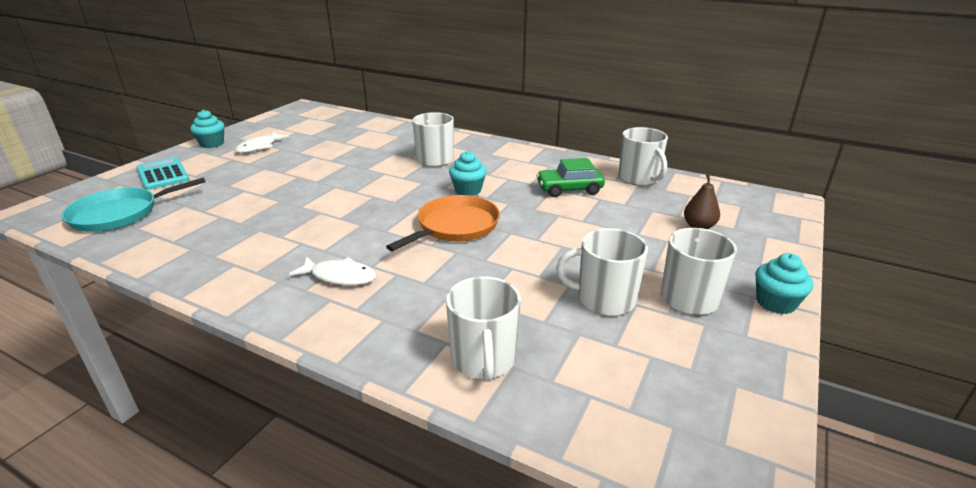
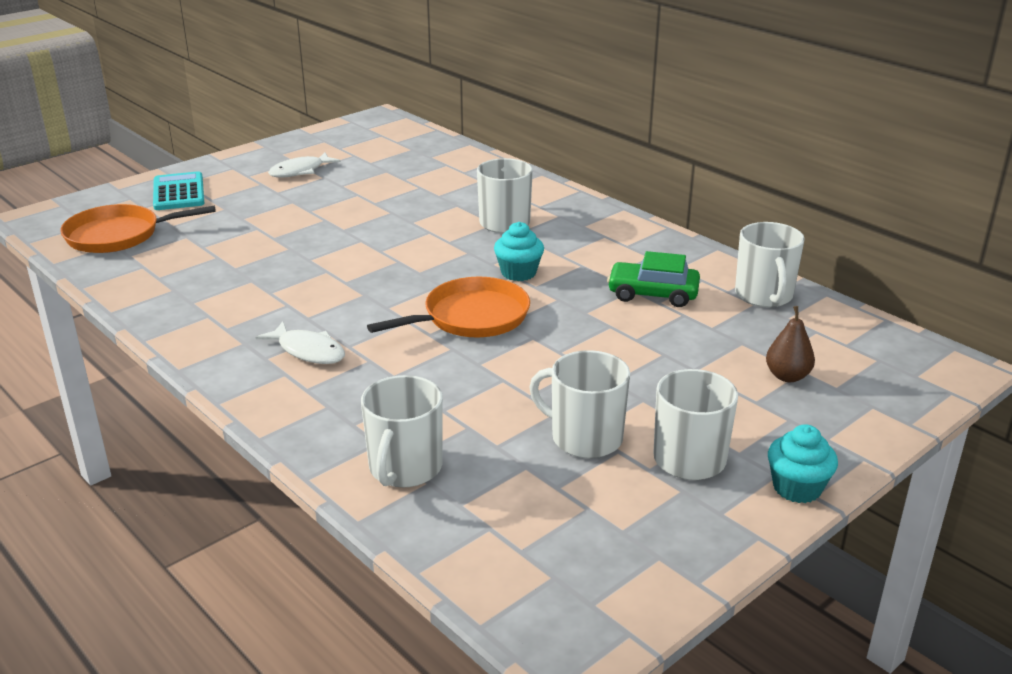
camera: 20 degrees right, 0 degrees up
(119, 214) = (118, 235): turquoise pan -> orange pan
(212, 144) = (248, 158): turquoise cupcake -> none

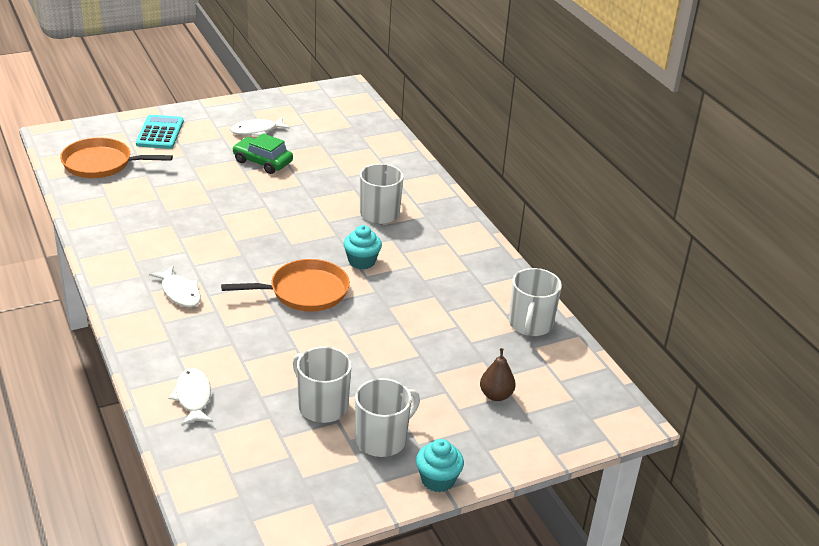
camera: 15 degrees right, 5 degrees up
(405, 468) = (193, 397): white mug -> white fish
(652, 294) = (447, 303): green car -> green car (262, 162)

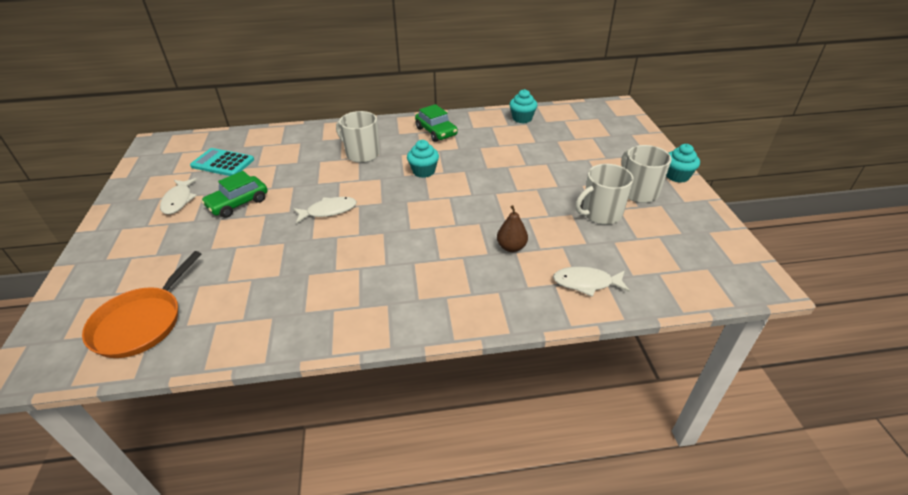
camera: 70 degrees left, 5 degrees up
(160, 133) = (117, 267): turquoise calculator -> turquoise calculator (223, 163)
(180, 293) = (428, 278): white fish -> white fish (329, 211)
(305, 291) = (453, 204): orange pan -> none
(456, 257) = (436, 132): none -> green car
(496, 395) = (593, 142): brown pear -> brown pear (511, 247)
(530, 324) = (522, 118): white mug -> turquoise cupcake

